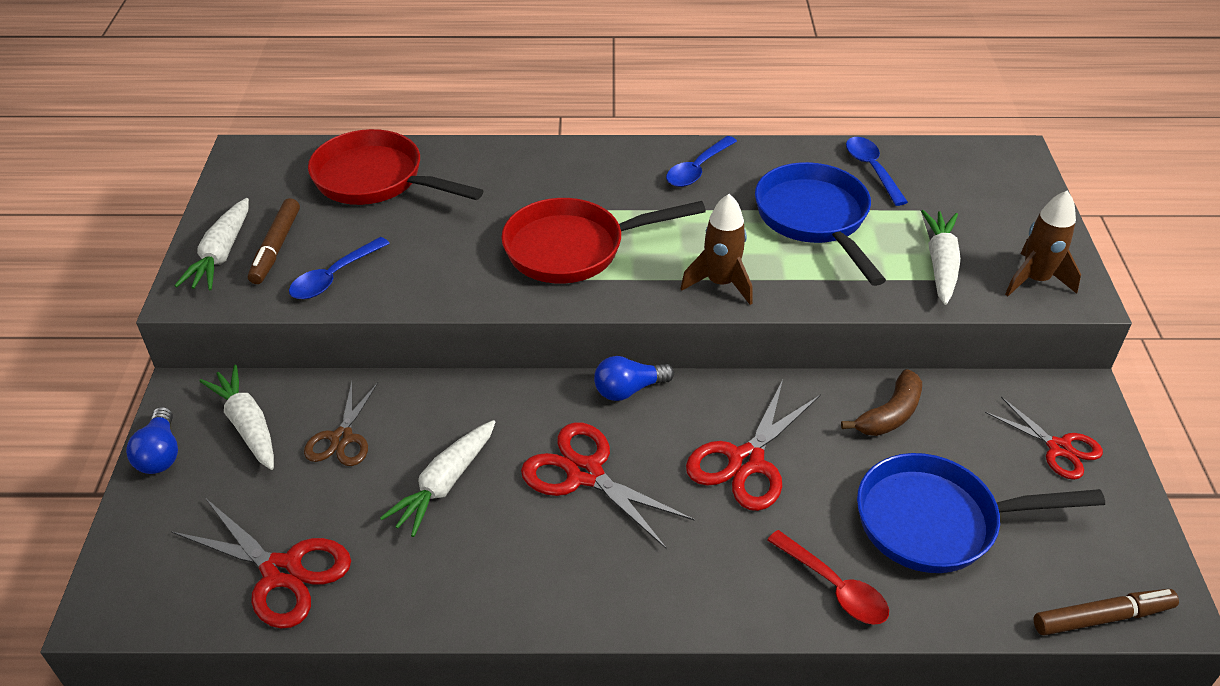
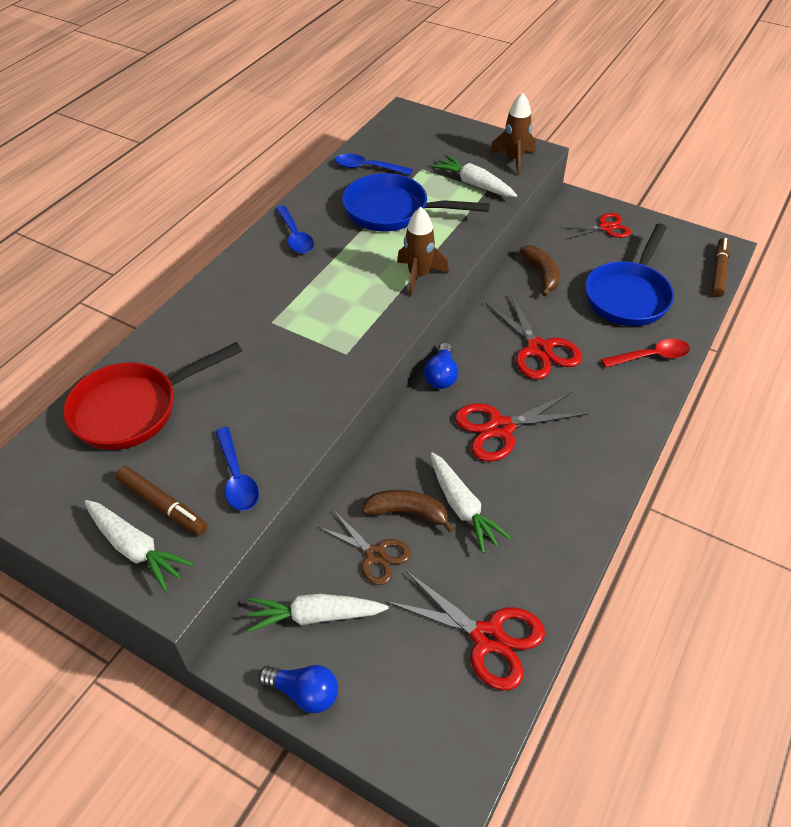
camera: 60 degrees left, 5 degrees up
(282, 572) = (487, 638): red scissors -> red scissors turned 60 degrees clockwise
(410, 441) = (407, 512): none -> brown banana
(573, 249) = (324, 329): red pan -> none

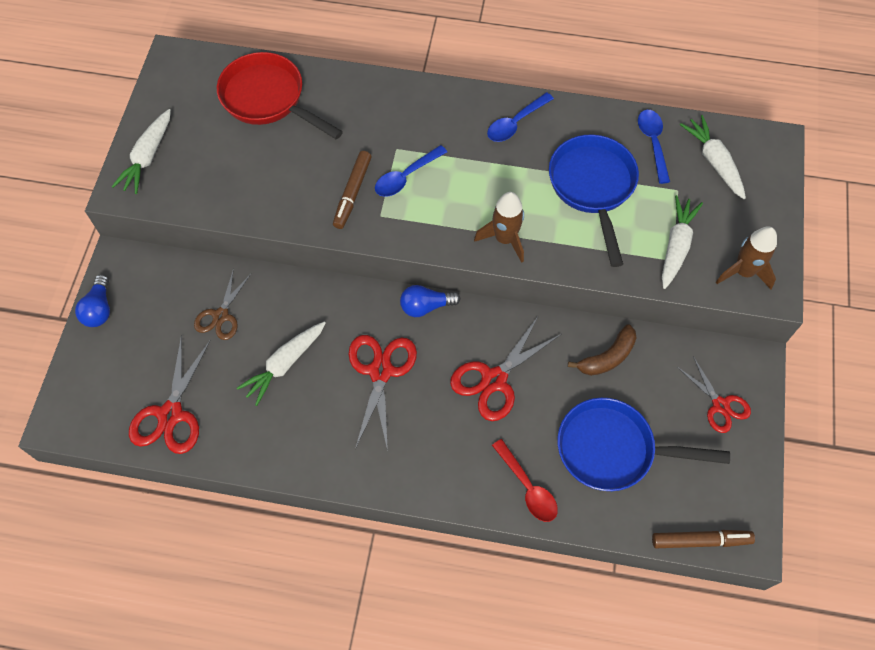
camera: 70 degrees right, 15 degrees up
(162, 505) = (187, 156): brown marker -> brown marker (352, 193)
(237, 478) = (225, 190): blue spoon -> blue spoon (406, 177)
(315, 616) = (158, 294): white carrot -> white carrot (714, 161)
(407, 512) = (267, 325): brown banana -> none
(500, 428) = (381, 371): red scissors -> red scissors turned 45 degrees clockwise

